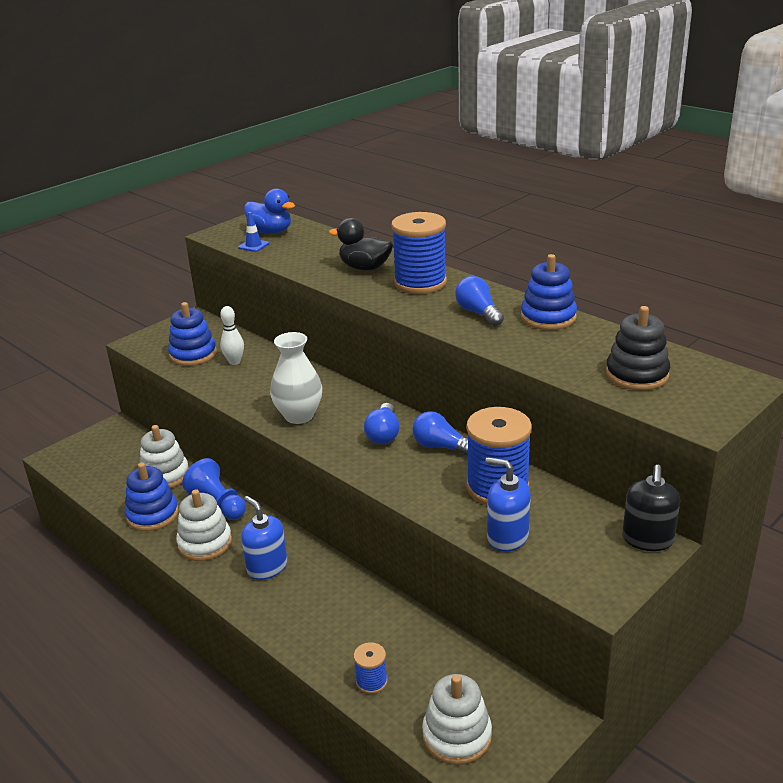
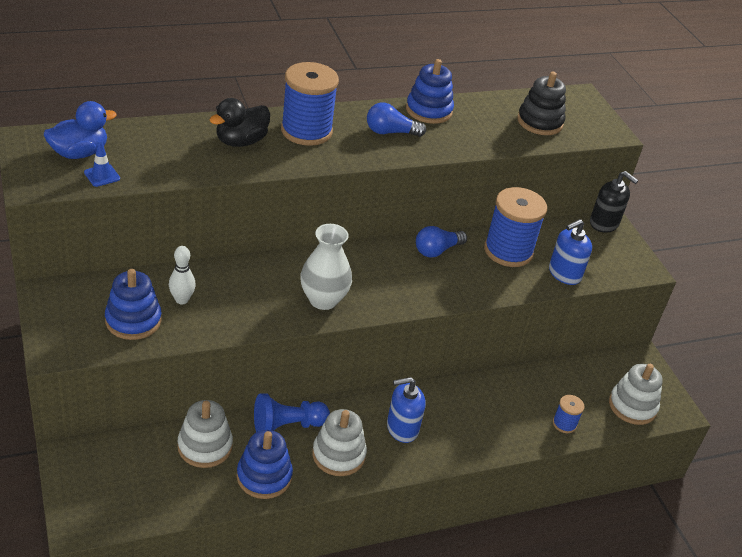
camera: 70 degrees left, 10 degrees up
(383, 434) = (394, 269): blue light bulb -> none

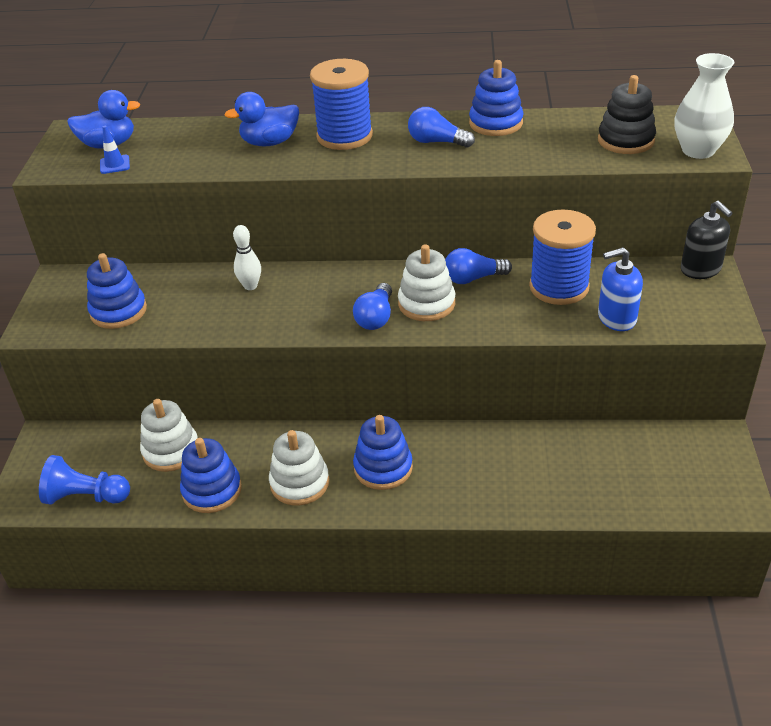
camera: 30 degrees right, 0 degrees up
(182, 300) = (175, 298): white bowling pin -> white bowling pin (250, 286)
(241, 141) = (269, 142): black duck -> blue duck
(287, 426) = (262, 445): blue pawn -> blue pawn (86, 496)
(323, 300) = (317, 314): white vase -> white vase (698, 150)
(376, 297) = (375, 317): none -> blue light bulb
(402, 428) = (383, 468): blue soap dispenser -> blue stacking toy
(564, 424) = (580, 496): blue spool -> none
(632, 406) = (680, 491): white stacking toy -> white stacking toy (426, 304)

